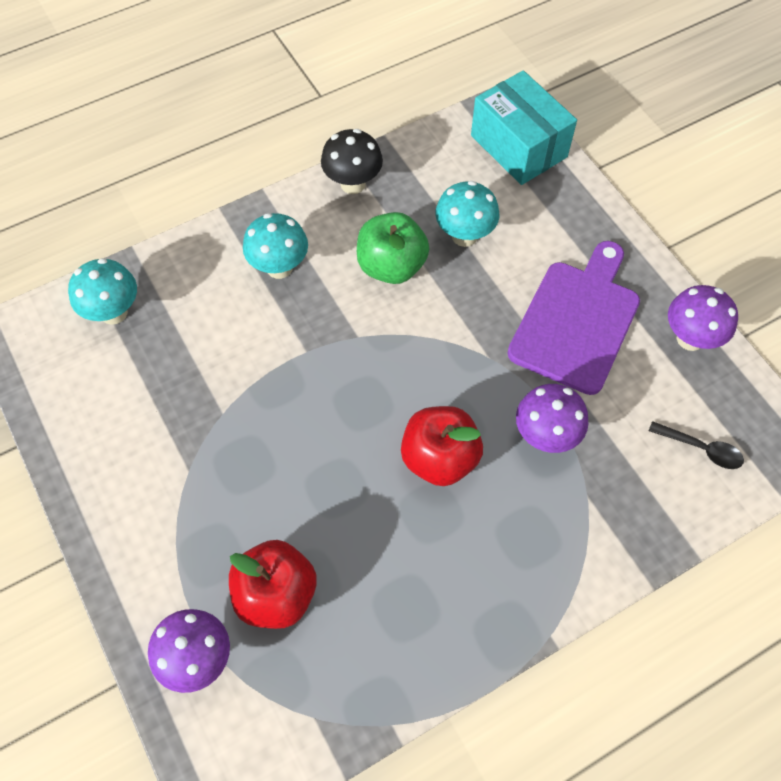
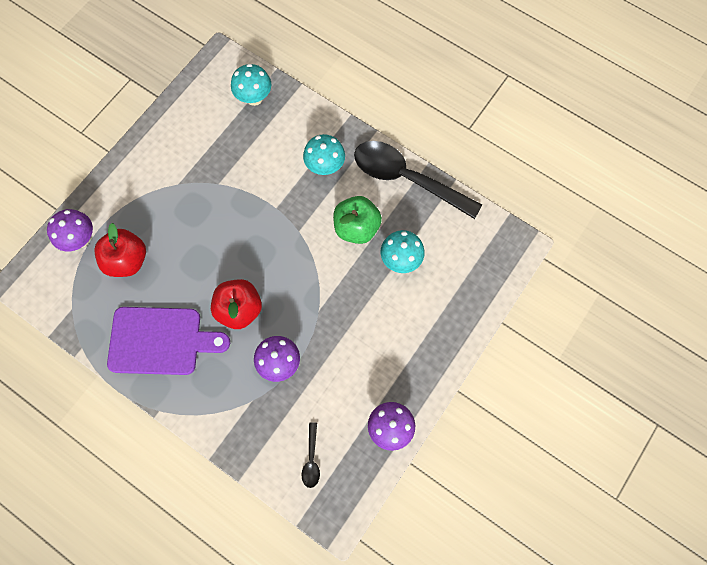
camera: 65 degrees right, 10 degrees up
(353, 184) = (406, 178): black mushroom -> black spoon
(518, 146) = (491, 264): turquoise box -> none
(577, 321) = (369, 352): purple cutting board -> purple cutting board (161, 341)

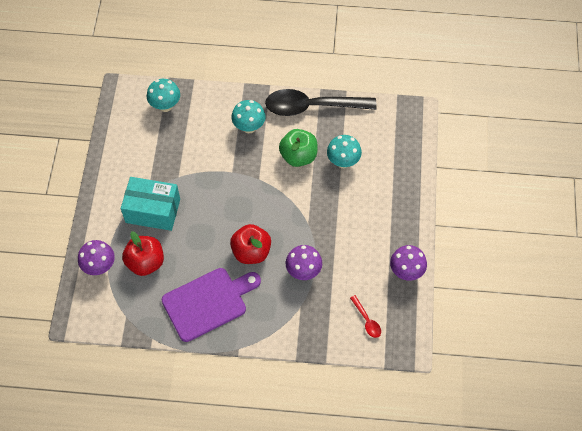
camera: 30 degrees left, 10 degrees down
(170, 207) = (153, 211): none -> turquoise box
(311, 459) = (367, 320): black spoon -> red spoon

